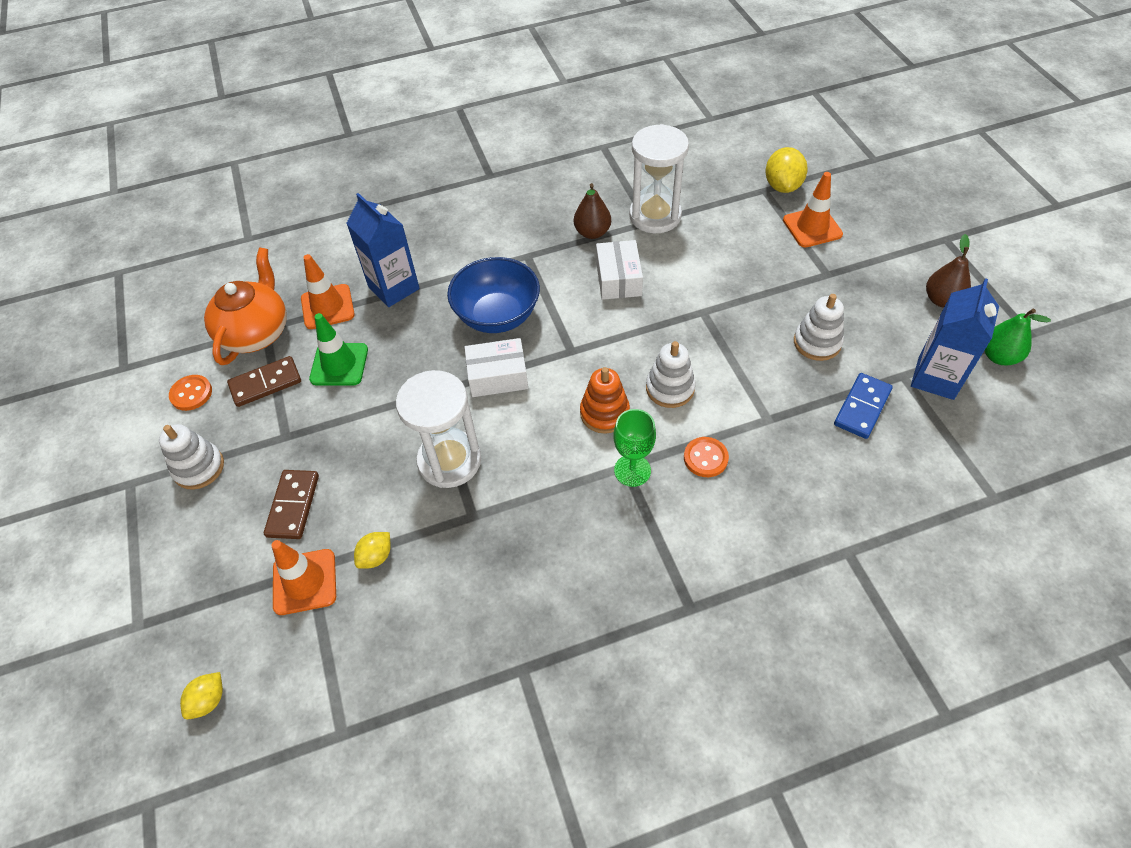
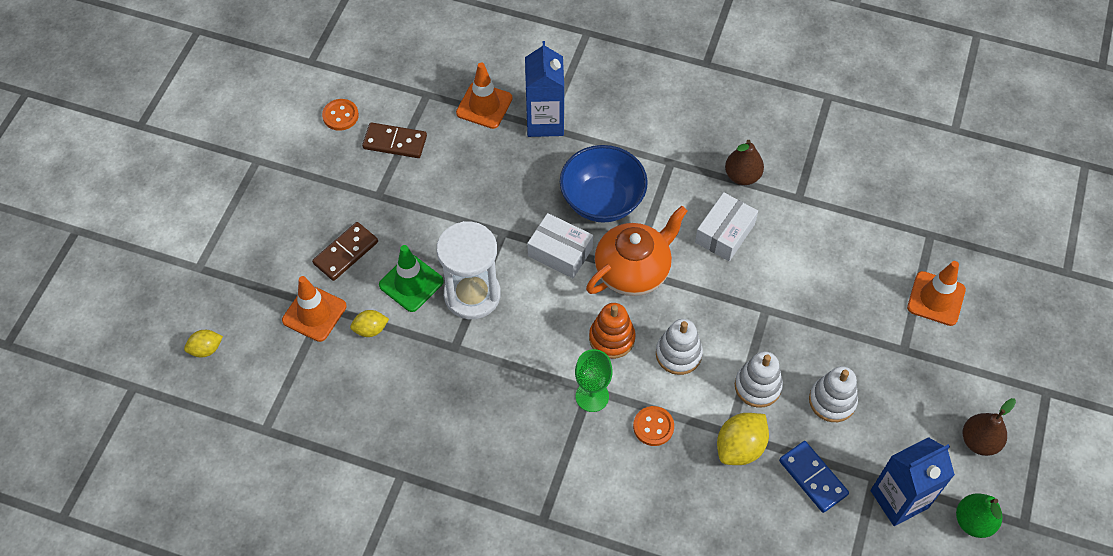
camera: 35 degrees right, 5 degrees up
(199, 468) = (306, 179): white stacking toy -> white stacking toy (757, 386)
(256, 332) = (418, 94): orange teapot -> orange teapot (633, 270)
(339, 364) = (456, 162): green traffic cone -> green traffic cone (411, 283)
(655, 216) = (809, 195): white hourglass -> none
(782, 186) = (951, 241): yellow lemon -> yellow lemon (740, 447)
(862, 407) = (812, 478): blue domino -> blue domino turned 75 degrees clockwise

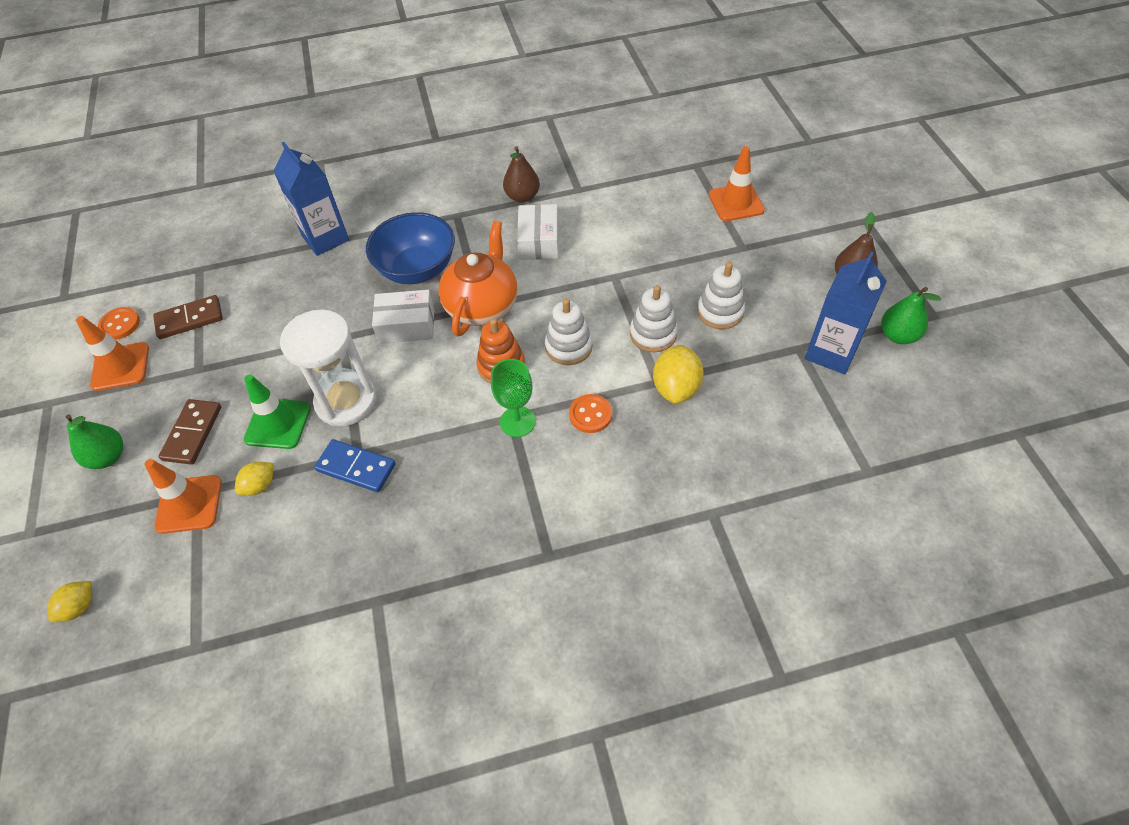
camera: 30 degrees left, 5 degrees down
(278, 236) = (108, 457): none -> green pear
(484, 105) = (260, 252): orange traffic cone -> orange traffic cone (120, 366)
(812, 478) = (753, 376): blue domino -> blue domino (356, 467)

